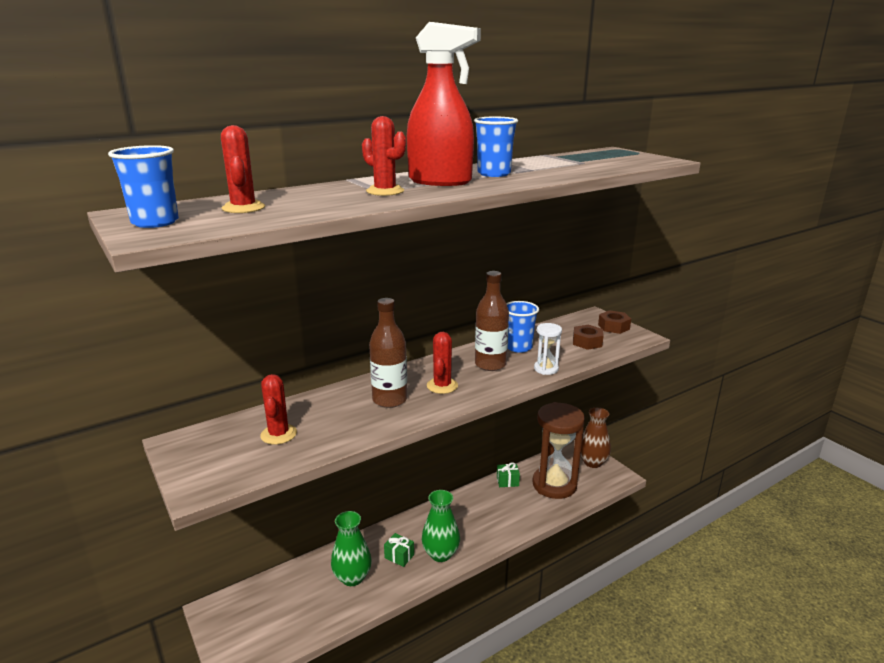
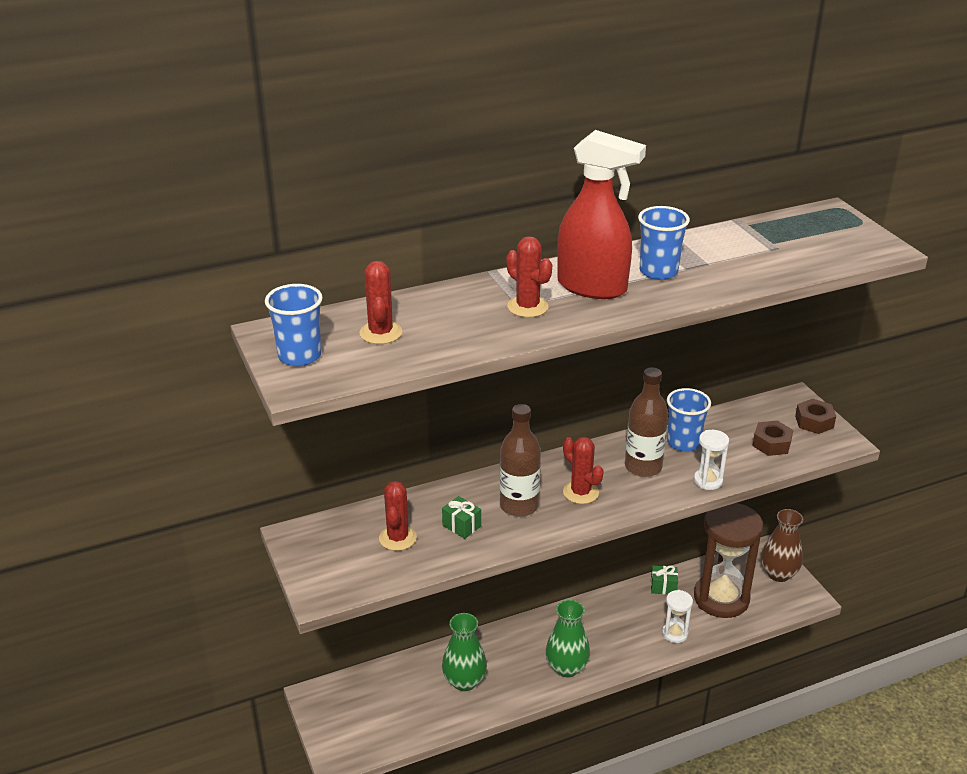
camera: 10 degrees right, 10 degrees up
(399, 556) = (519, 664): green gift -> green gift (461, 526)
(442, 386) = (580, 492): red cactus -> red cactus turned 60 degrees counterclockwise
(524, 515) = (675, 633): none -> white hourglass

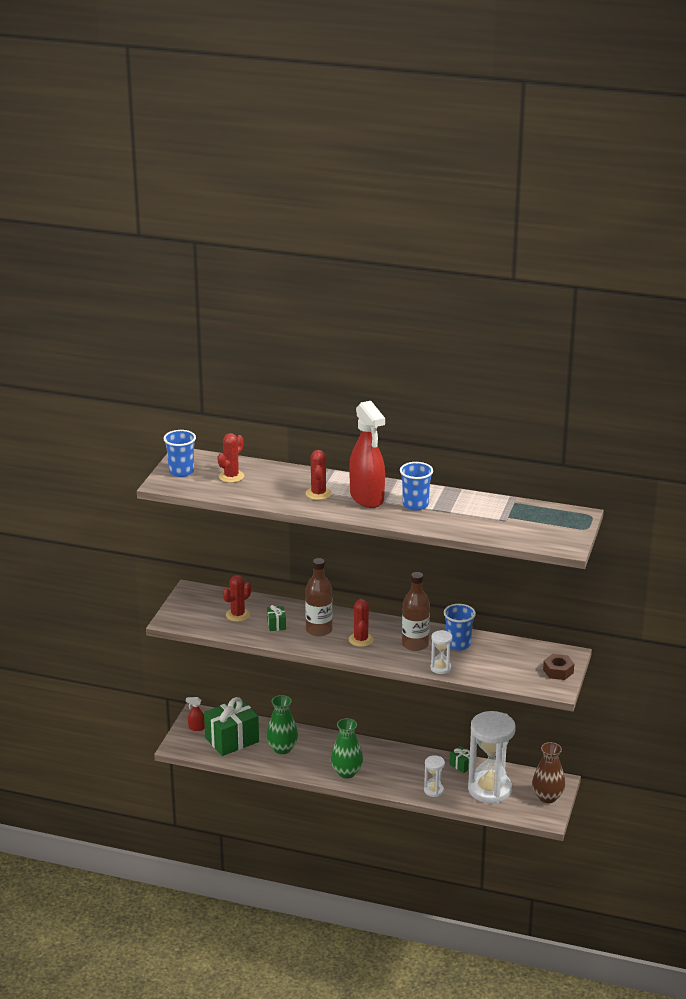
camera: 40 degrees right, 5 degrees down
(334, 716) = (196, 728): none -> red spray bottle
(394, 706) = (232, 740): none -> green gift
(721, 598) = (489, 789): brown hourglass -> white hourglass
(771, 444) = (510, 669): brown nut -> none

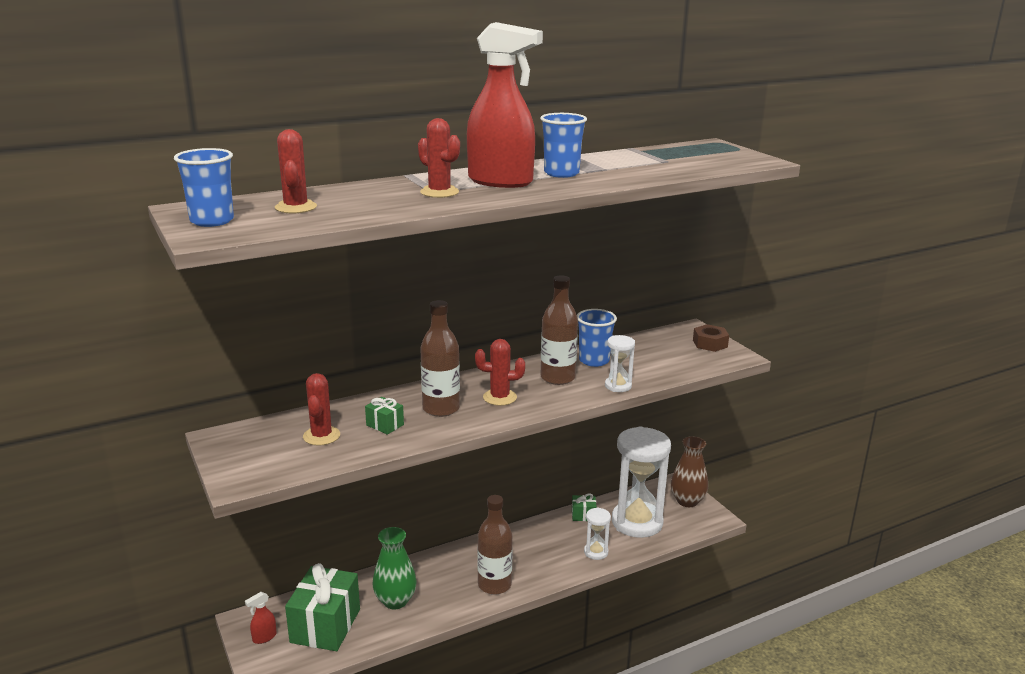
camera: 45 degrees left, 5 degrees down
(346, 772) = (494, 585): green vase -> brown bottle
(361, 640) = (499, 397): red cactus -> red cactus turned 45 degrees counterclockwise

